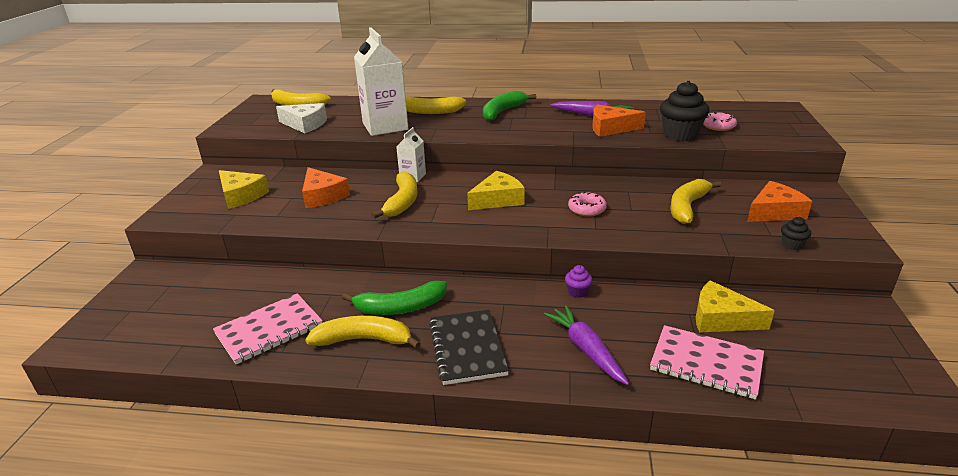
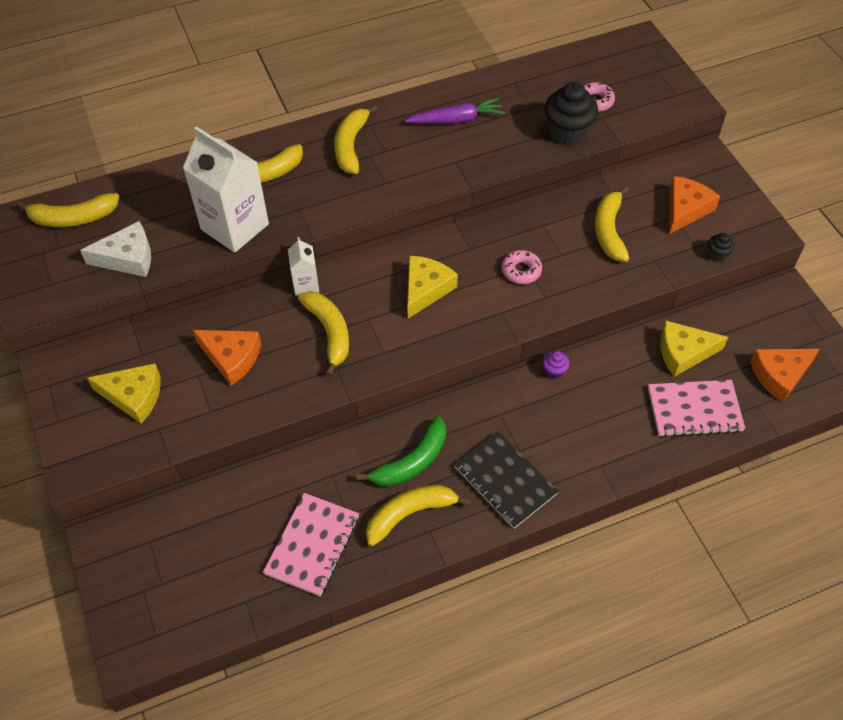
camera: 30 degrees left, 25 degrees up
(503, 112) = (351, 146): green banana -> yellow banana
(586, 350) = (599, 437): purple carrot -> none
(610, 128) = (491, 142): orange cheese -> orange cheese (780, 375)

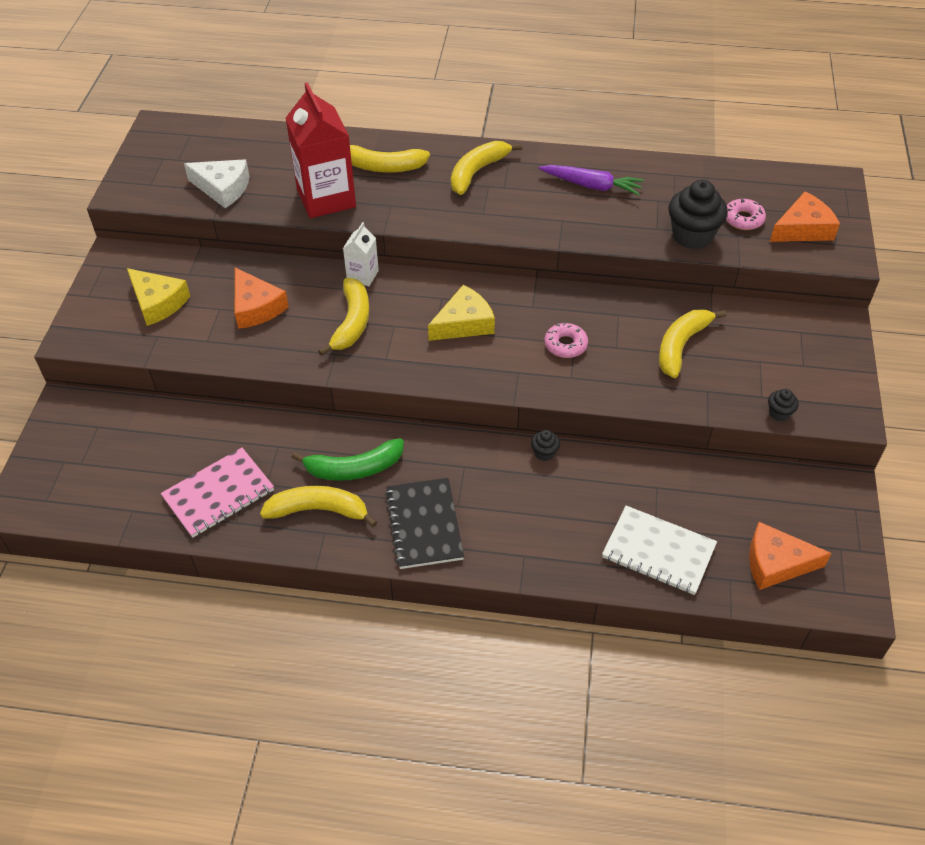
camera: 30 degrees right, 5 degrees down
(73, 218) = (206, 142): yellow banana -> none
(235, 227) = (326, 198): white carton -> red carton
(554, 371) = (544, 453): purple cupcake -> black cupcake
(683, 352) = (688, 495): yellow cheese -> none
(685, 209) = (777, 359): orange cheese -> orange cheese (803, 229)
(694, 409) = (658, 552): pink notebook -> white notebook

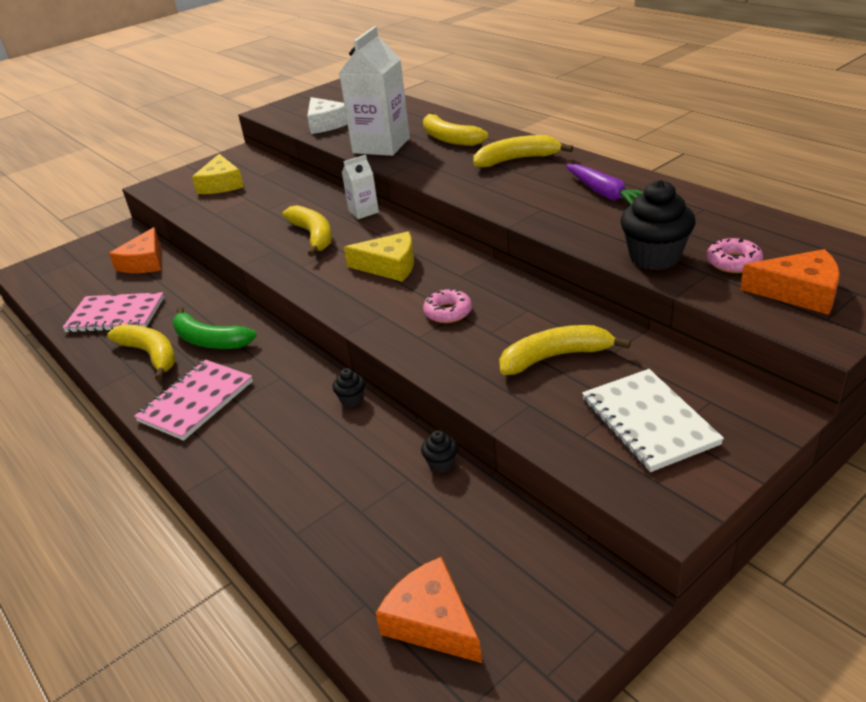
camera: 45 degrees right, 15 degrees down
(256, 307) = (270, 206): orange cheese -> orange cheese (144, 262)
(326, 198) = (381, 145): red carton -> white carton
(352, 322) = (313, 236): yellow banana -> yellow banana turned 75 degrees counterclockwise
(424, 525) = (196, 401): black notebook -> pink notebook
(658, 552) = (334, 533): white notebook -> white notebook (648, 422)
(779, 413) = (581, 461): black cupcake -> black cupcake (441, 464)

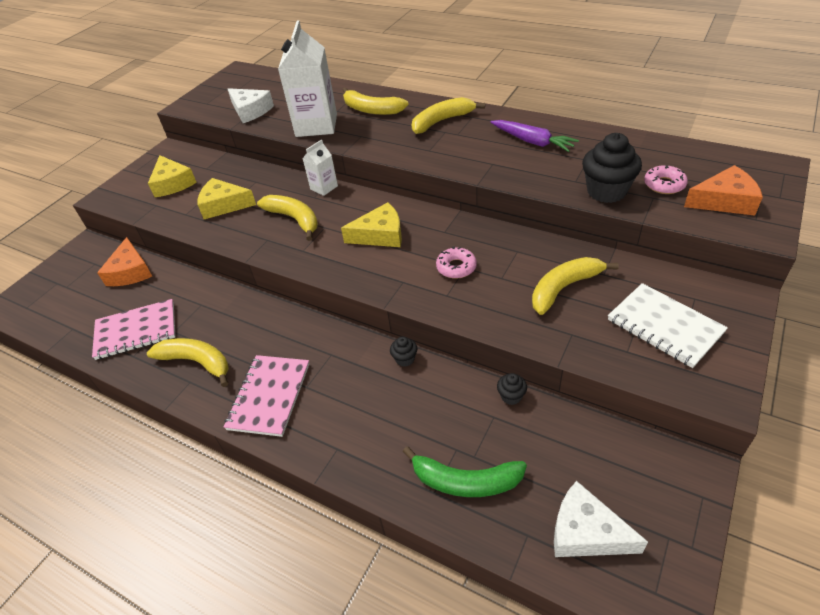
camera: 20 degrees left, 10 degrees up
(209, 340) = (244, 335): green banana -> green banana (465, 481)
(255, 211) = (224, 205): none -> yellow cheese
(432, 621) = (586, 532): orange cheese -> white cheese

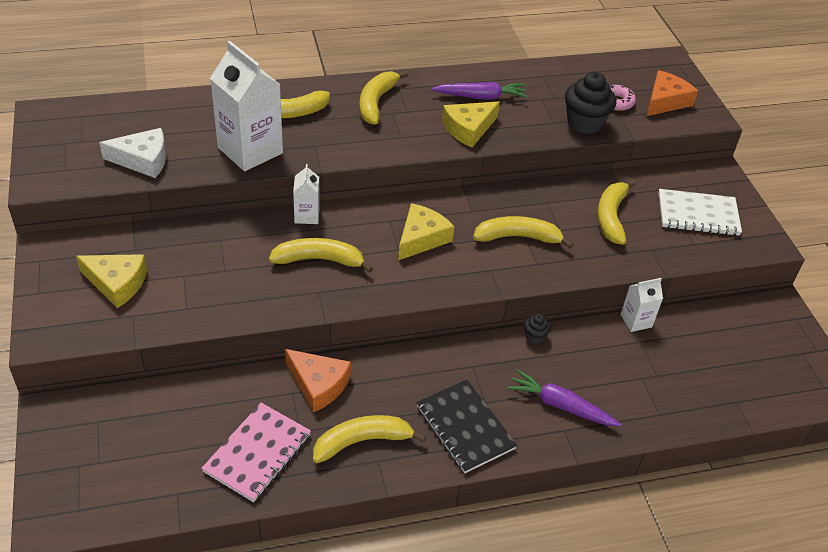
camera: 50 degrees left, 0 degrees up
(130, 271) = (160, 405): orange cheese -> orange cheese (318, 384)
(224, 205) = (220, 279): yellow cheese -> yellow cheese (468, 129)
(269, 396) = (465, 427): pink notebook -> black notebook
(358, 427) = (560, 405): none -> purple carrot
(456, 267) = (518, 237): pink donut -> yellow banana
(465, 481) = (670, 394): green banana -> none
(511, 396) = (636, 321): black cupcake -> white carton
(586, 532) = (763, 378): white cheese -> none

